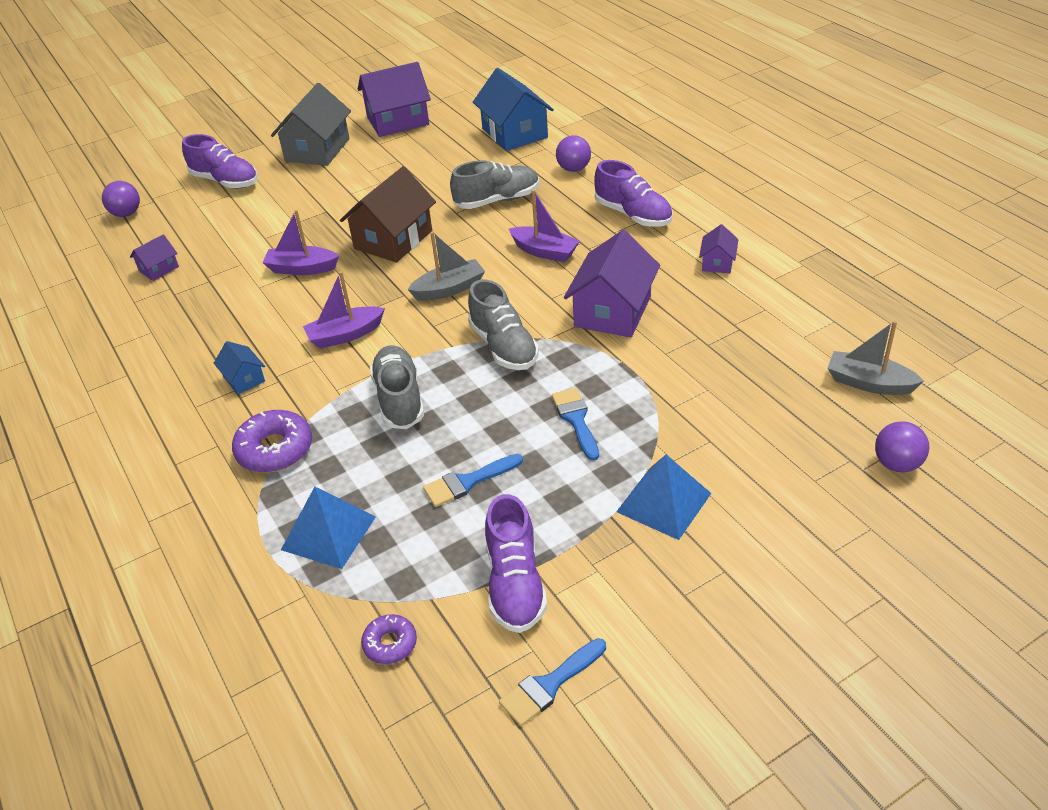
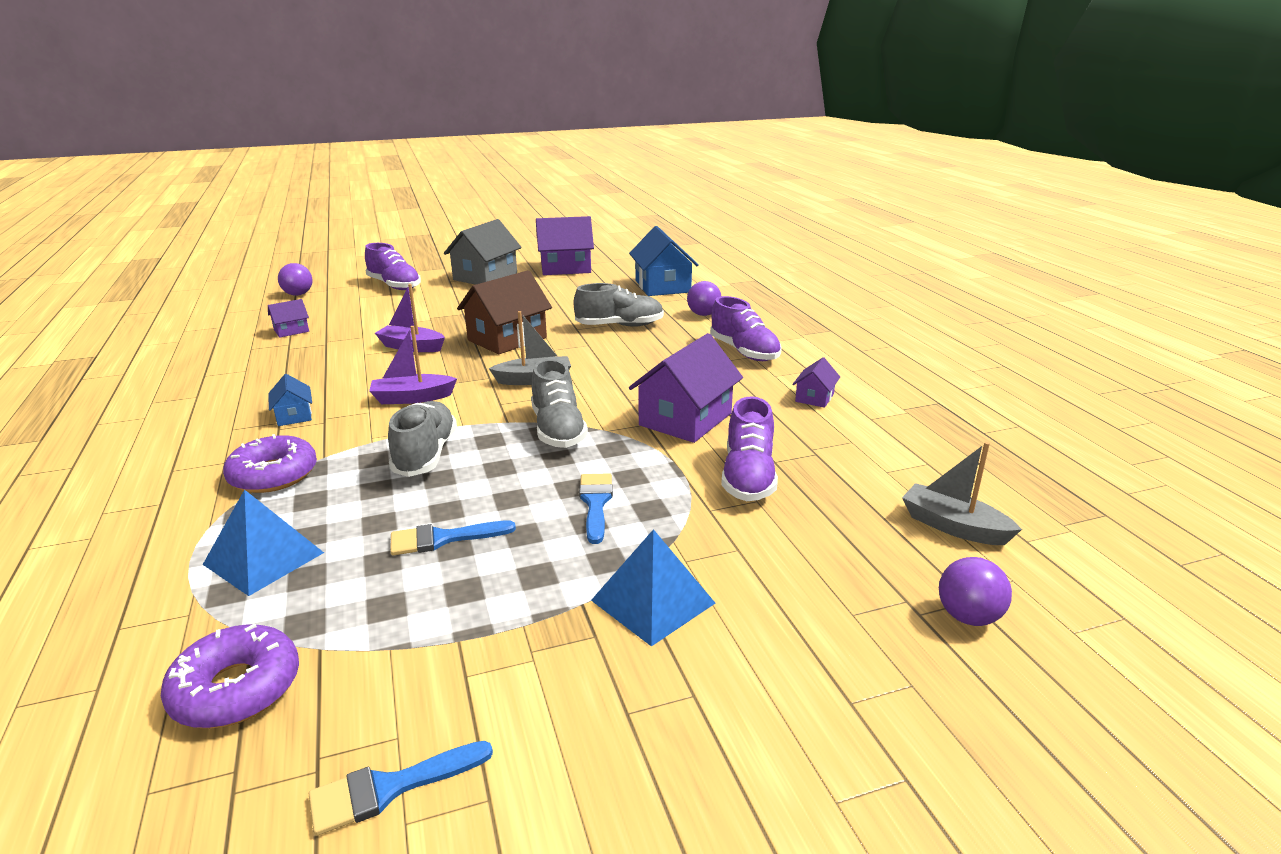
camera: 10 degrees right, 15 degrees down
(390, 644) = (236, 689): purple donut -> purple donut, size x1.72
(515, 584) = (426, 653): purple shoe -> purple shoe (748, 477)
(544, 251) = (642, 366): purple boat -> none

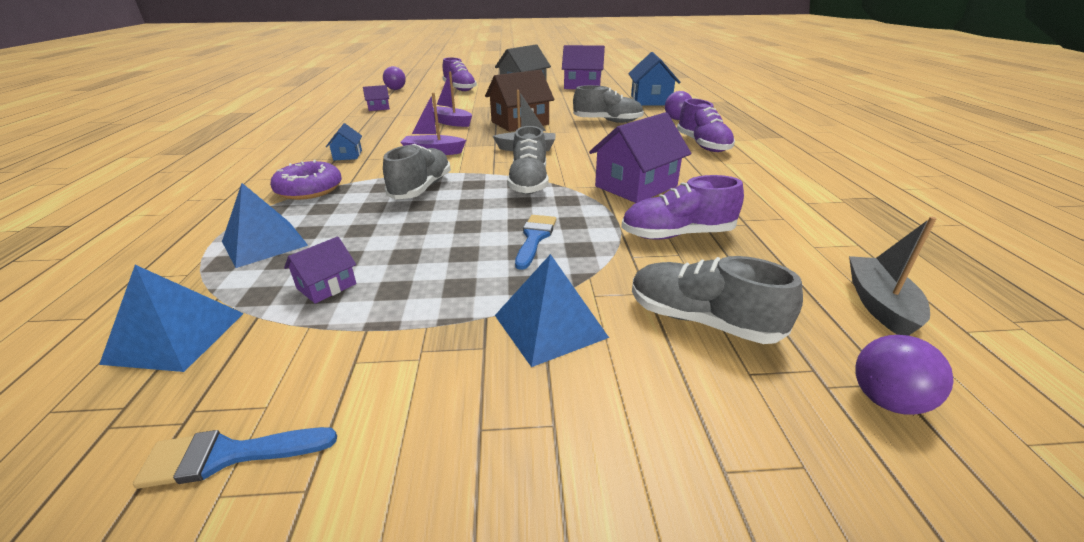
camera: 15 degrees right, 5 degrees up
(236, 689) = (176, 337): purple donut -> blue pyramid
(443, 538) = (400, 248): blue brush -> none
(748, 477) = (677, 235): purple shoe -> purple shoe turned 60 degrees clockwise
(798, 570) = (701, 320): none -> grey shoe
(814, 397) = (756, 182): purple house -> purple house (326, 286)
(953, 526) = (879, 304): grey boat -> grey boat turned 45 degrees clockwise

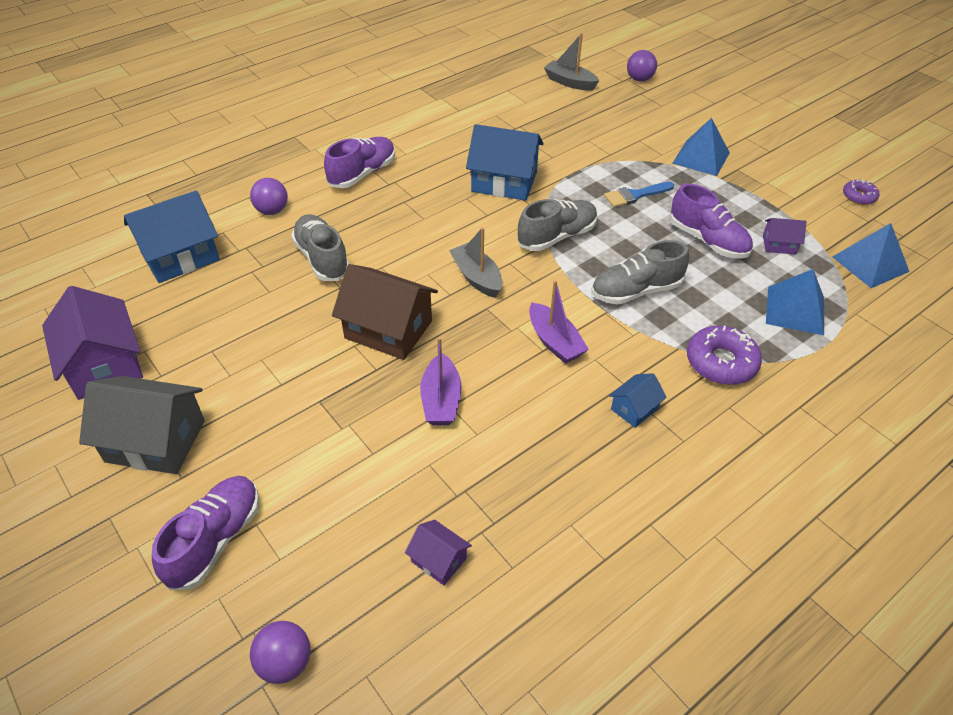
camera: 125 degrees left, 15 degrees up
(228, 455) = (859, 196): blue brush -> purple donut
(636, 186) = (504, 182): purple house -> blue house
(677, 235) = (565, 146): purple shoe -> purple shoe (708, 240)
(701, 320) = (642, 121): grey shoe -> none
(879, 304) = (570, 82): grey boat -> grey boat turned 60 degrees clockwise

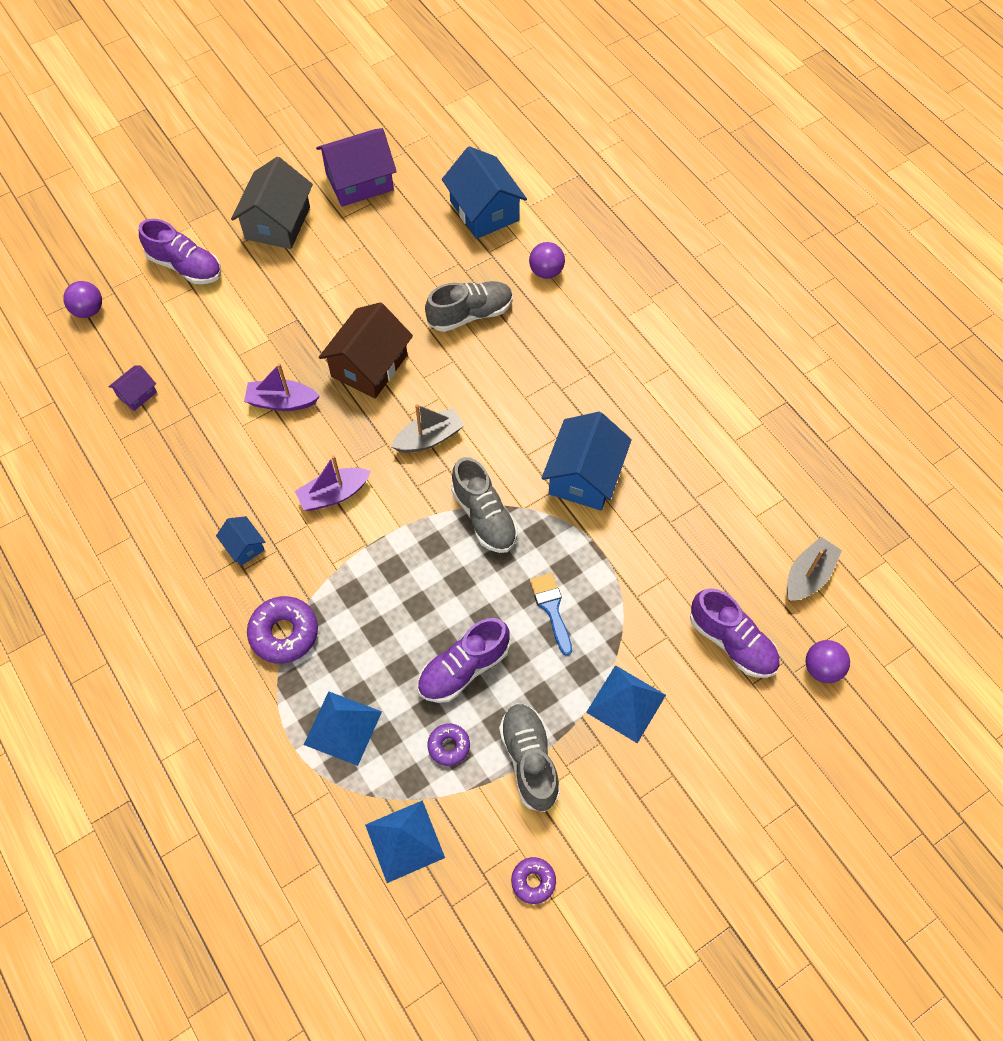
camera: 95 degrees right, 15 degrees up
(362, 173) = (605, 344): purple shoe -> purple shoe (732, 642)
(636, 291) = (391, 577): grey shoe -> grey shoe (529, 760)
(779, 245) = (449, 746): purple house -> purple donut

